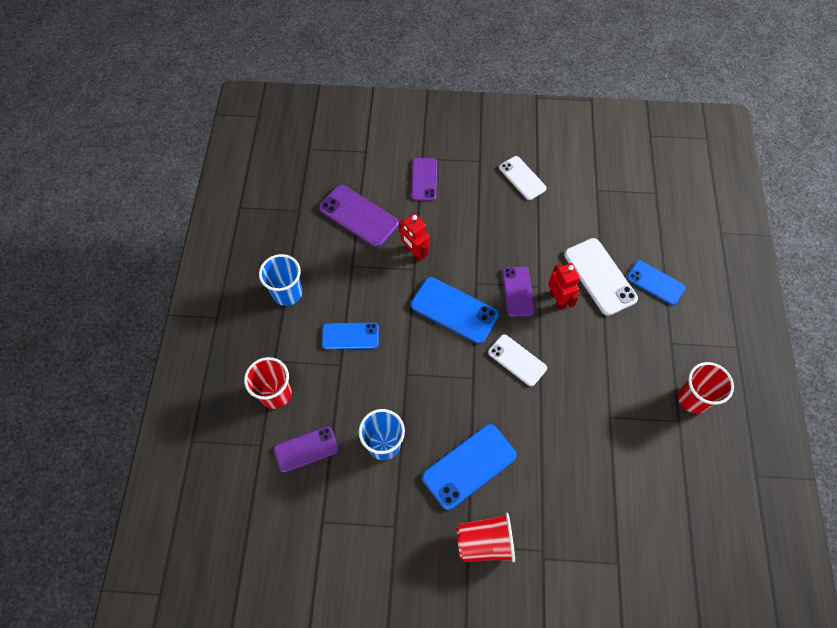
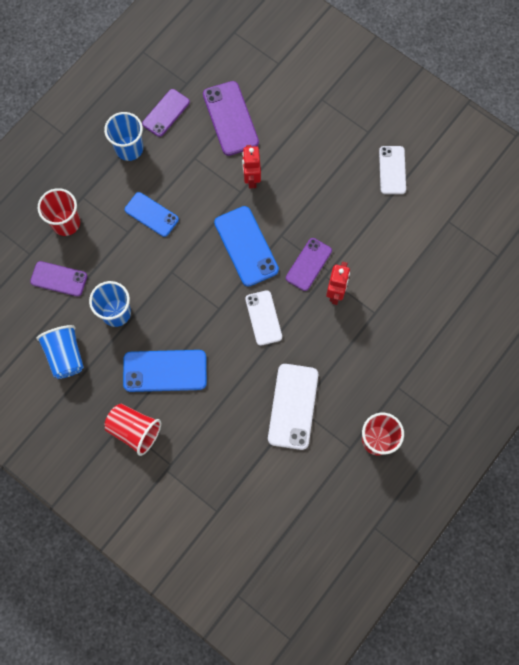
camera: 35 degrees right, 10 degrees up
(366, 517) = (65, 356): none -> blue cup
(424, 179) = (308, 119): purple phone -> purple phone (166, 113)
(599, 276) = (386, 296): white phone -> white phone (293, 406)
(655, 282) = (428, 331): blue phone -> none

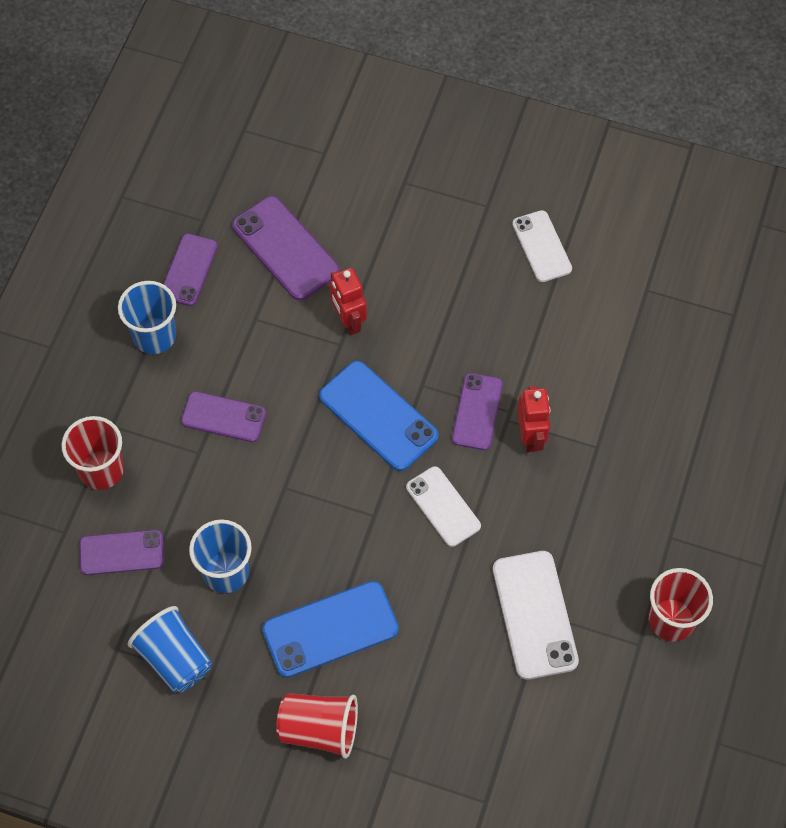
camera: 20 degrees left, 10 degrees down
(151, 214) = (223, 417): blue phone -> purple phone

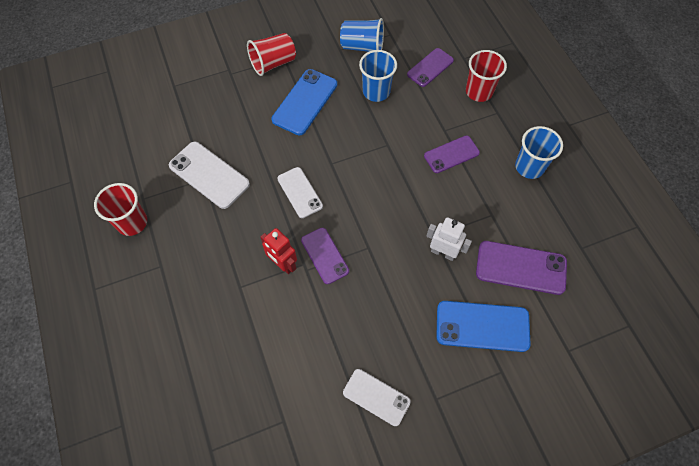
camera: 140 degrees right, 0 degrees up
(189, 270) = (554, 214): purple phone -> none
(348, 321) = (443, 252): red robot -> white robot
(378, 416) = (375, 212): blue phone -> blue phone (482, 326)
(443, 506) = (299, 192): white phone -> white phone turned 45 degrees clockwise

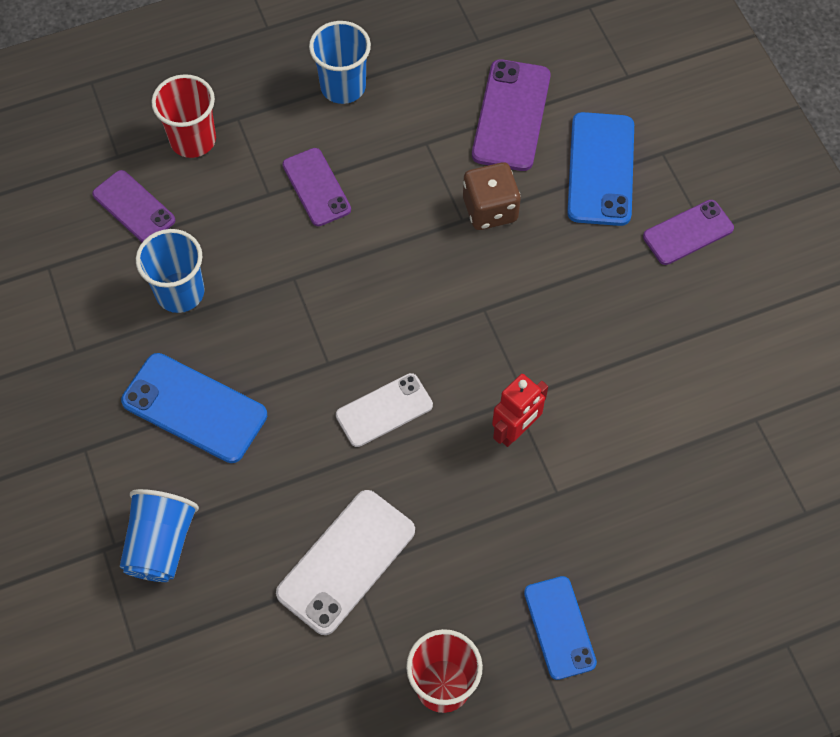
camera: 90 degrees left, 0 degrees up
(155, 285) = (559, 627): none -> blue phone
(273, 63) = (97, 467): red cup -> none
(324, 255) = (499, 370): purple phone -> purple phone (688, 233)
(362, 47) = (73, 313): blue cup -> blue cup (161, 544)
(376, 397) = (710, 302): white phone -> none
(443, 252) = (490, 209): white robot -> brown dice

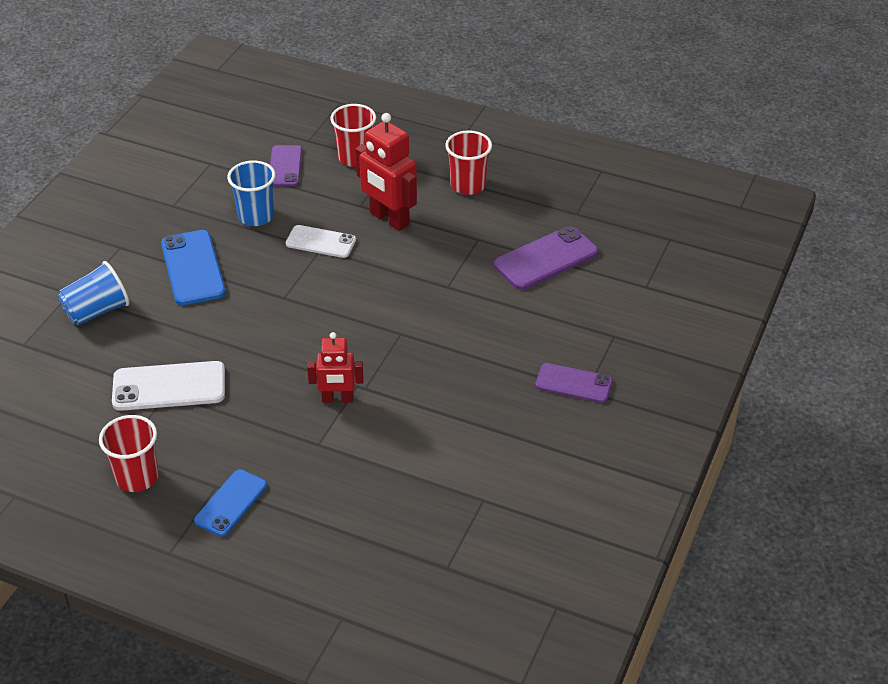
camera: 45 degrees right, 20 degrees down
(316, 187) = (389, 219): purple phone -> red robot
(343, 87) = (468, 185): blue cup -> red cup
(384, 410) = (282, 338): white phone -> white phone (320, 242)
(490, 209) = (470, 292): brown dice -> none
(600, 169) = (563, 318): blue phone -> none

